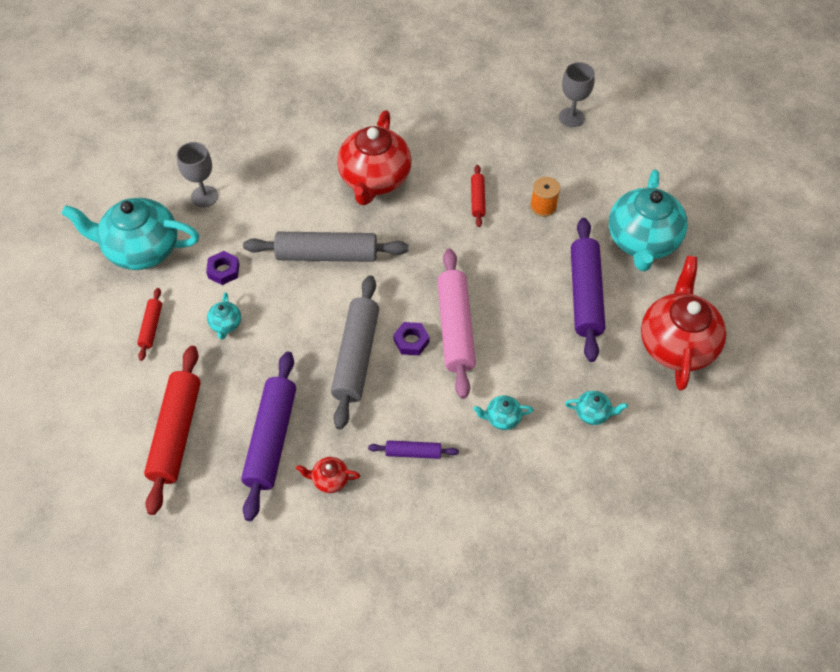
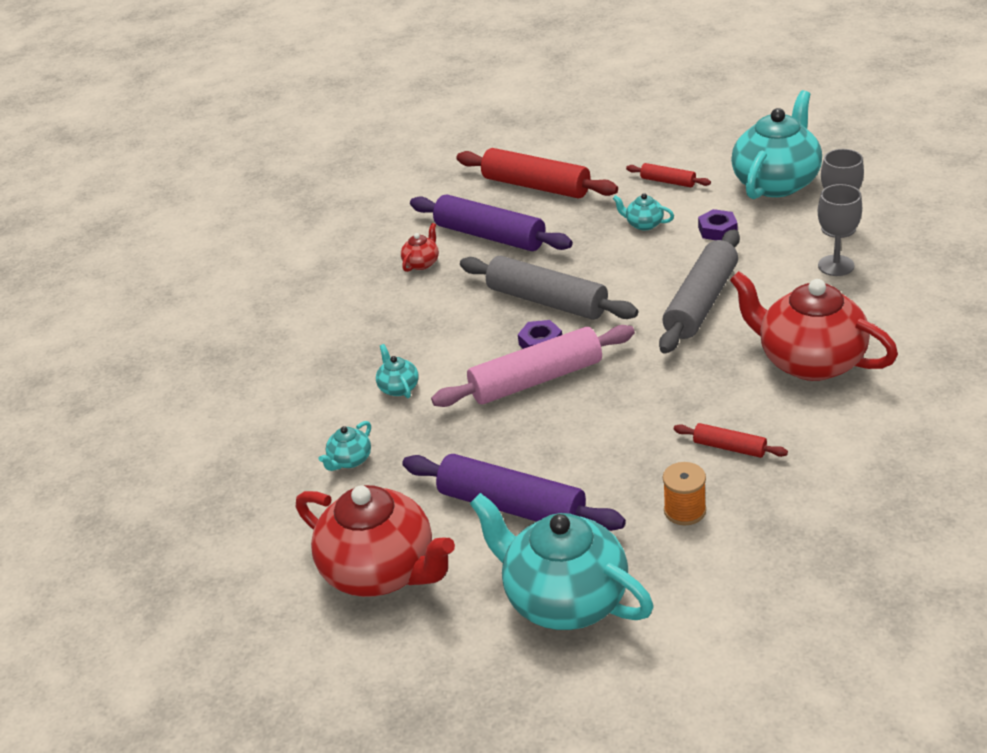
camera: 120 degrees right, 20 degrees down
(413, 452) = (408, 318): purple rolling pin -> none
(455, 328) = (536, 379): pink rolling pin -> pink rolling pin turned 45 degrees counterclockwise
(502, 418) = (398, 387): turquoise teapot -> turquoise teapot turned 45 degrees counterclockwise
(571, 117) = (861, 603): grey goblet -> grey goblet (836, 265)

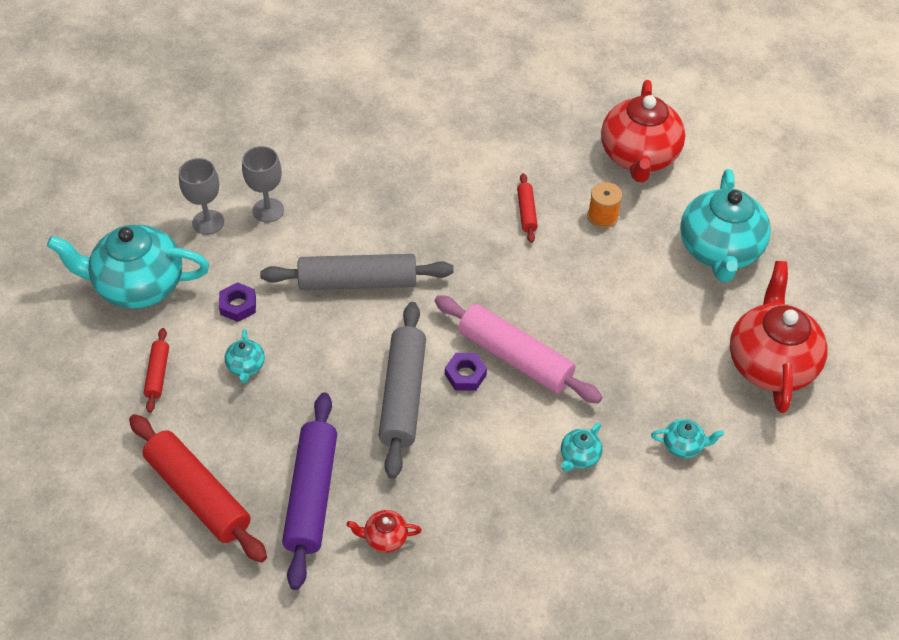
camera: 125 degrees left, 15 degrees up
(512, 506) = (660, 313): purple rolling pin -> none
(536, 186) = (198, 494): red rolling pin -> red rolling pin turned 45 degrees counterclockwise
(809, 361) = (405, 195): red teapot -> red teapot (638, 157)

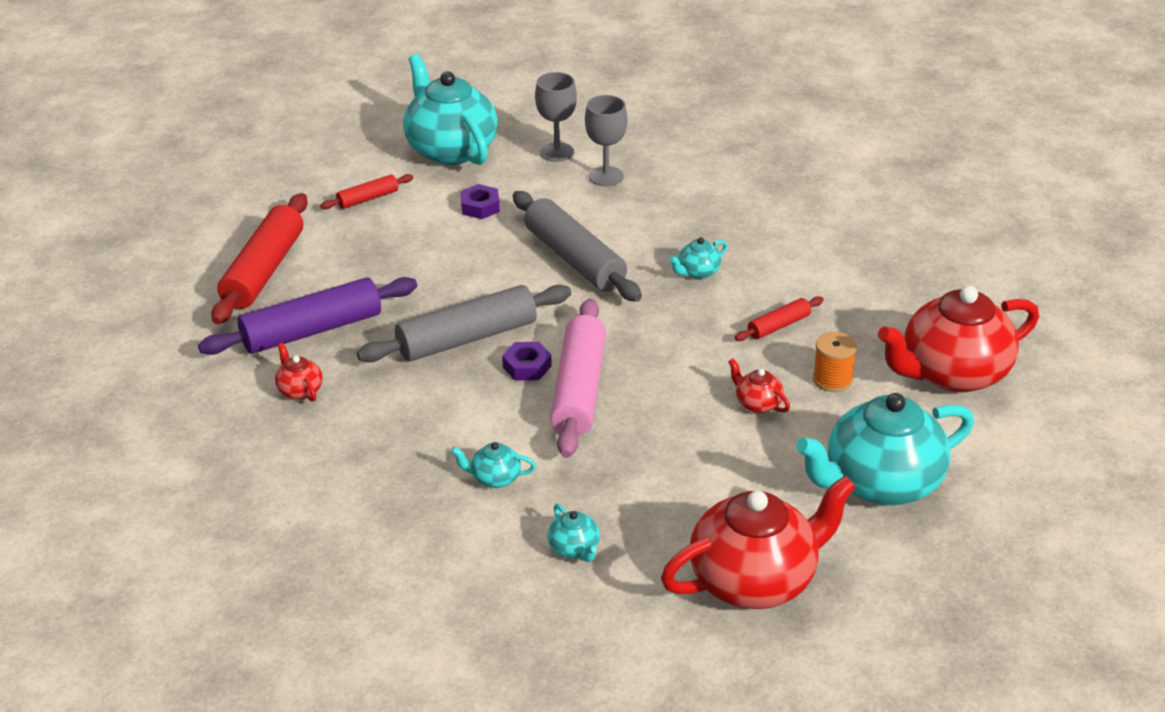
camera: 60 degrees right, 15 degrees down
(246, 366) = (417, 239): turquoise teapot -> turquoise teapot (698, 272)
(600, 268) = (757, 404): none -> red teapot

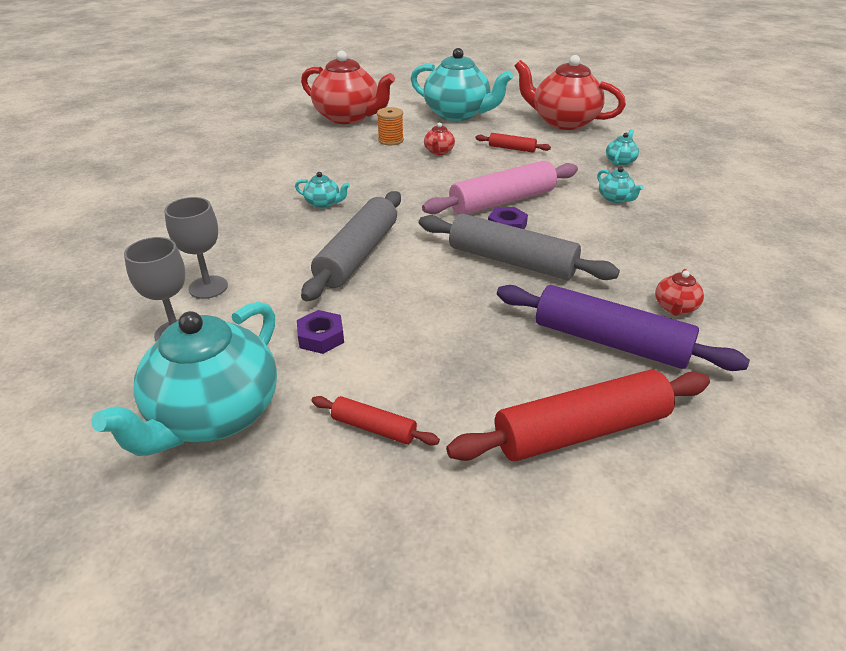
camera: 125 degrees left, 0 degrees up
(779, 326) = (357, 164): red rolling pin -> red rolling pin (512, 148)

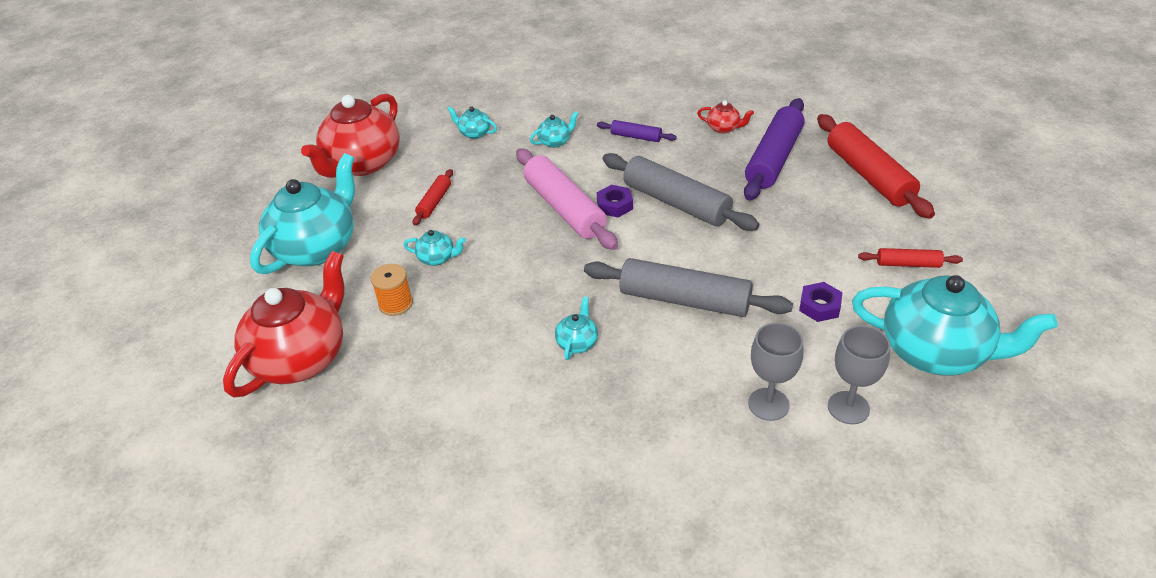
camera: 90 degrees left, 5 degrees up
(374, 428) = (908, 264): red rolling pin -> red rolling pin turned 75 degrees clockwise
(439, 152) = (437, 258): red teapot -> turquoise teapot
(511, 261) = (676, 202): grey rolling pin -> grey rolling pin turned 75 degrees counterclockwise
(637, 244) = (636, 137): none -> purple rolling pin

